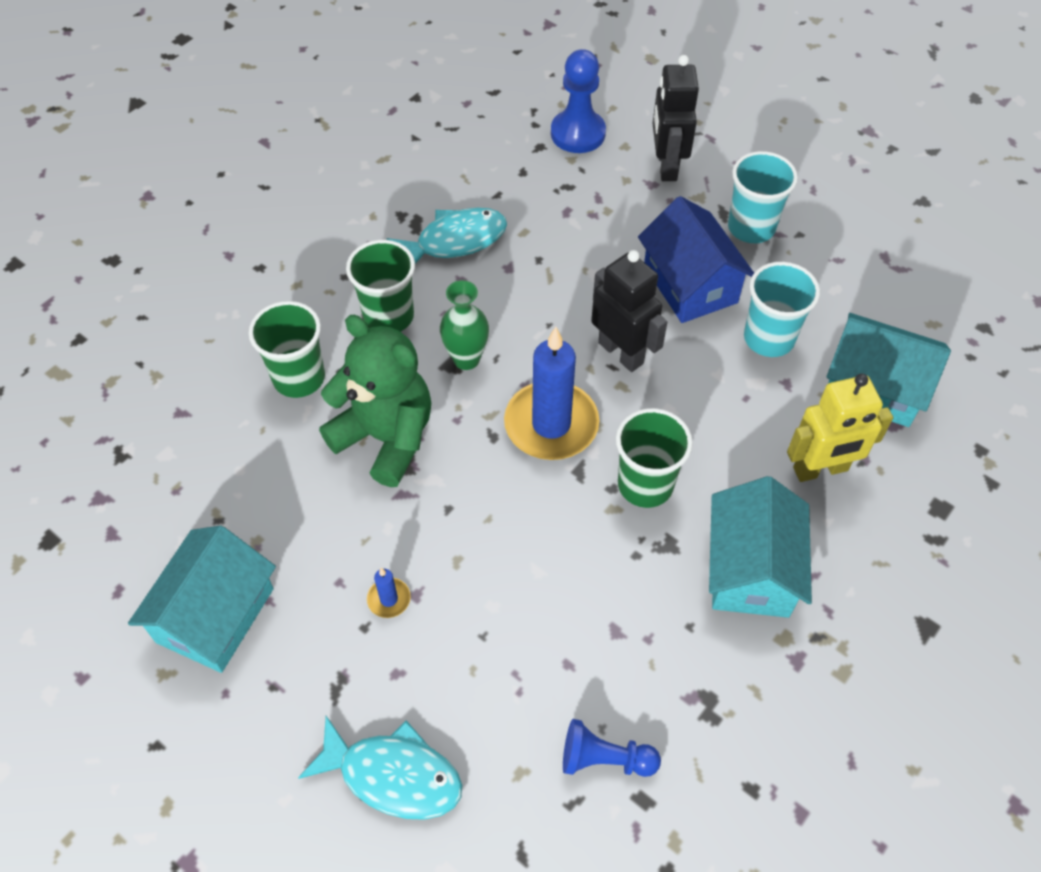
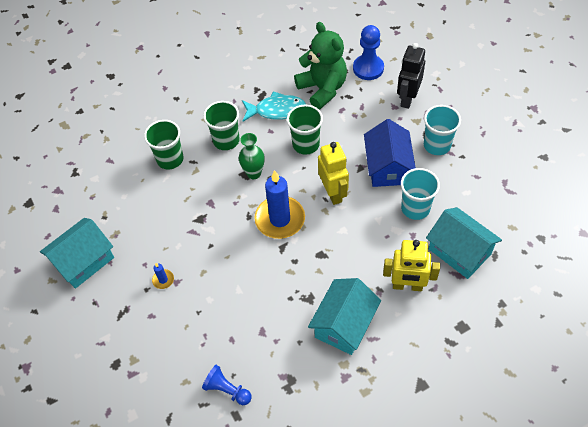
camera: 25 degrees right, 0 degrees up
(386, 437) = (197, 201): green teddy bear -> green teddy bear (322, 89)
(393, 775) = (128, 361): turquoise fish -> none
(621, 353) = (333, 193): black robot -> yellow robot
(645, 484) = (312, 264): green cup -> green cup (306, 144)

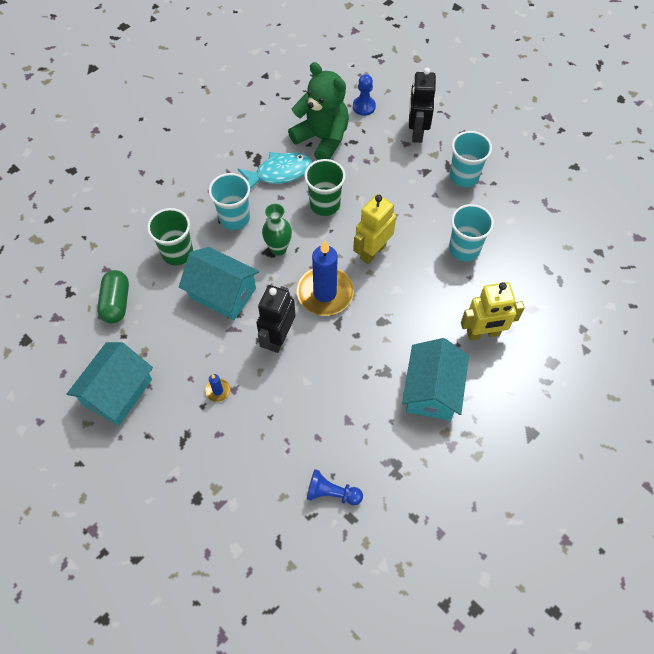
camera: 20 degrees left, 5 degrees up
(108, 189) = (116, 303): none -> green capsule
(226, 140) = (234, 218): green cup -> turquoise cup
(228, 248) = (278, 338): none -> black robot
(333, 193) = (372, 251): yellow robot -> yellow robot turned 105 degrees counterclockwise
(368, 68) = (364, 106): blue pawn -> blue pawn, size x0.67
(388, 167) = (421, 211): blue house -> none
(459, 251) = (524, 284): turquoise house -> turquoise house (222, 293)

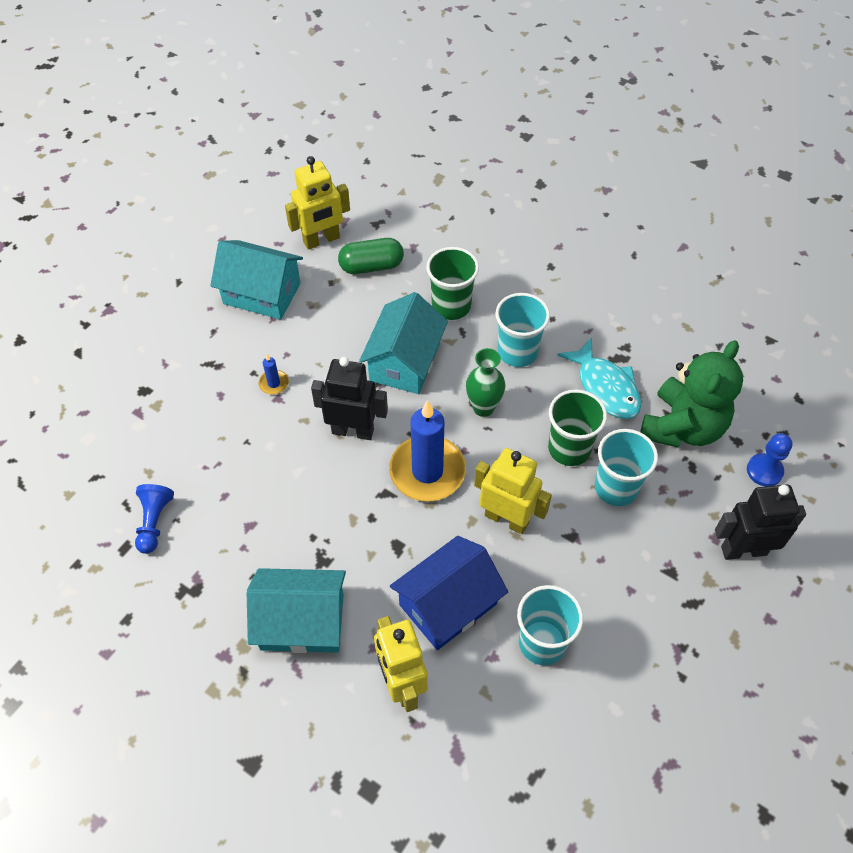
camera: 80 degrees right, 5 degrees down
(72, 337) = (321, 240): none -> yellow robot
(431, 297) = (448, 604): none -> blue house
(464, 176) = (680, 629): turquoise cup -> turquoise cup (616, 487)

